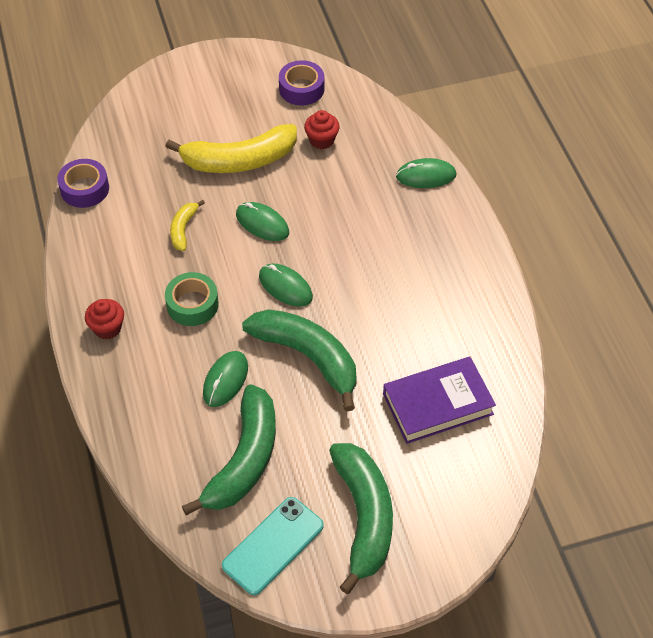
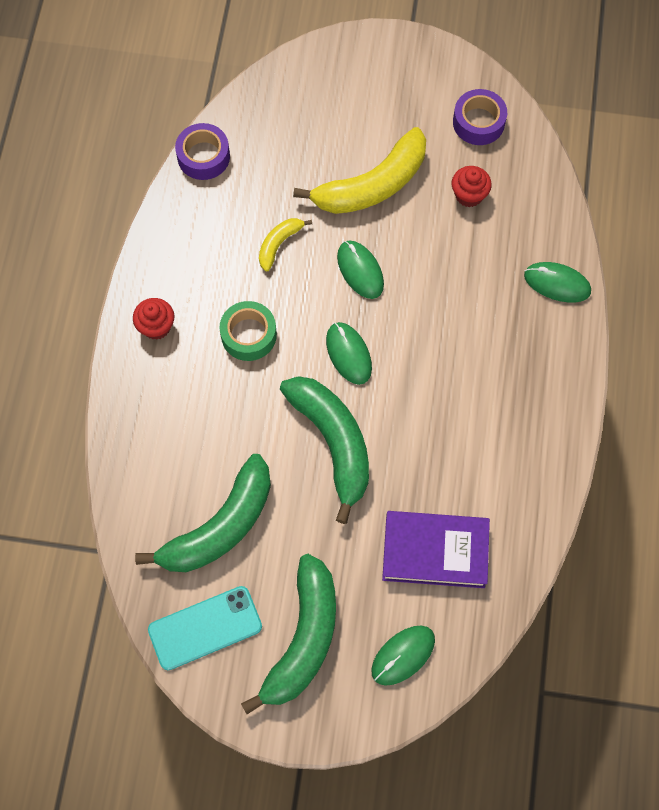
camera: 25 degrees right, 15 degrees up
(225, 380) = (242, 433): green mouse -> green mouse (403, 655)
(239, 160) = (372, 185): yellow banana -> yellow banana turned 45 degrees counterclockwise

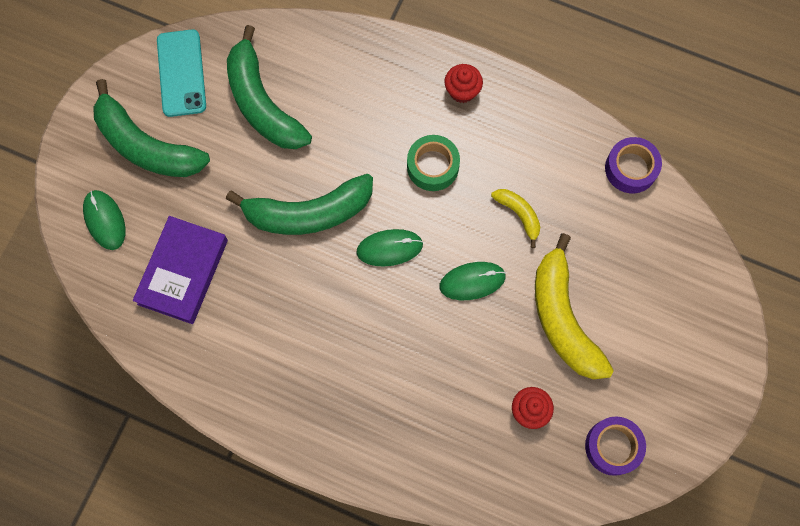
camera: 105 degrees right, 5 degrees up
(557, 283) = (409, 467): green mouse -> none

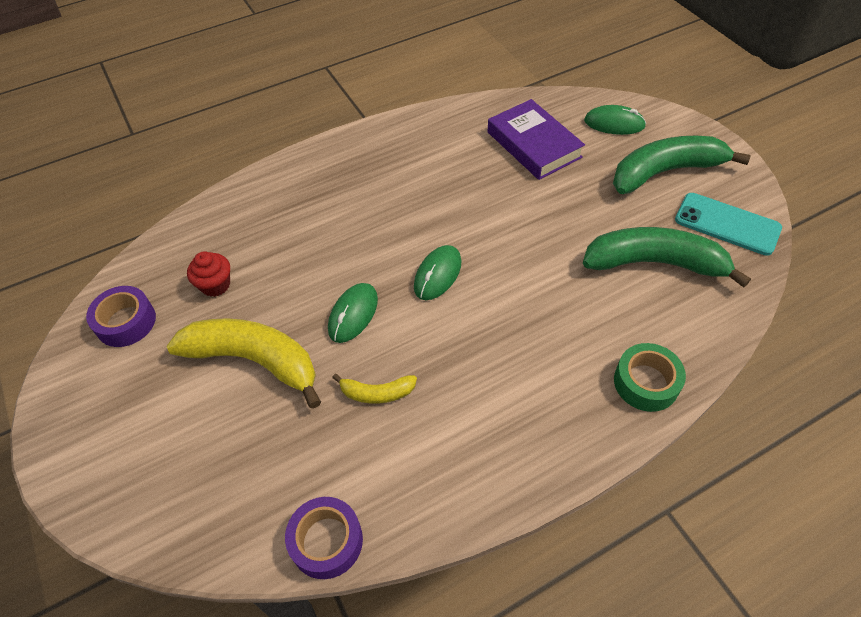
camera: 130 degrees right, 20 degrees down
(308, 213) = (519, 239): green banana -> none
(432, 166) = (487, 354): green tape -> green tape (646, 382)
(462, 91) = (550, 434): red cupcake -> none

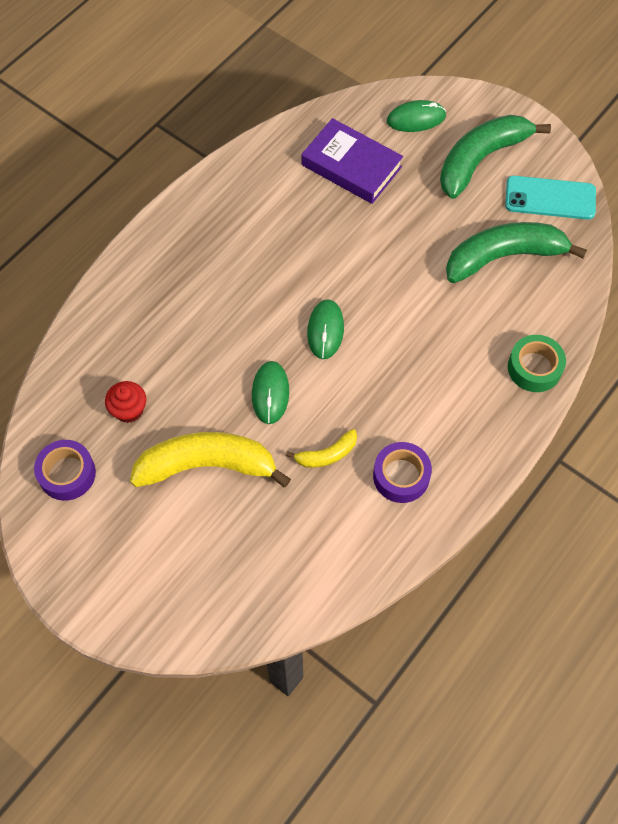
camera: 25 degrees left, 10 degrees up
(326, 541) = (347, 582): purple tape -> purple tape (401, 476)

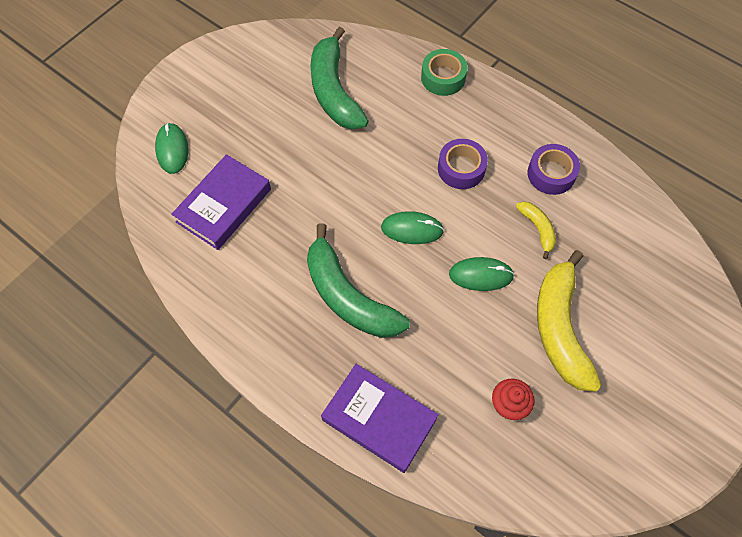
camera: 90 degrees left, 0 degrees up
(67, 474) = (585, 462): purple tape -> purple tape (461, 168)
(124, 299) = (379, 419): none -> purple book
(481, 159) = (227, 101): green banana -> green banana (348, 296)
(550, 198) = (274, 55): turquoise phone -> none

